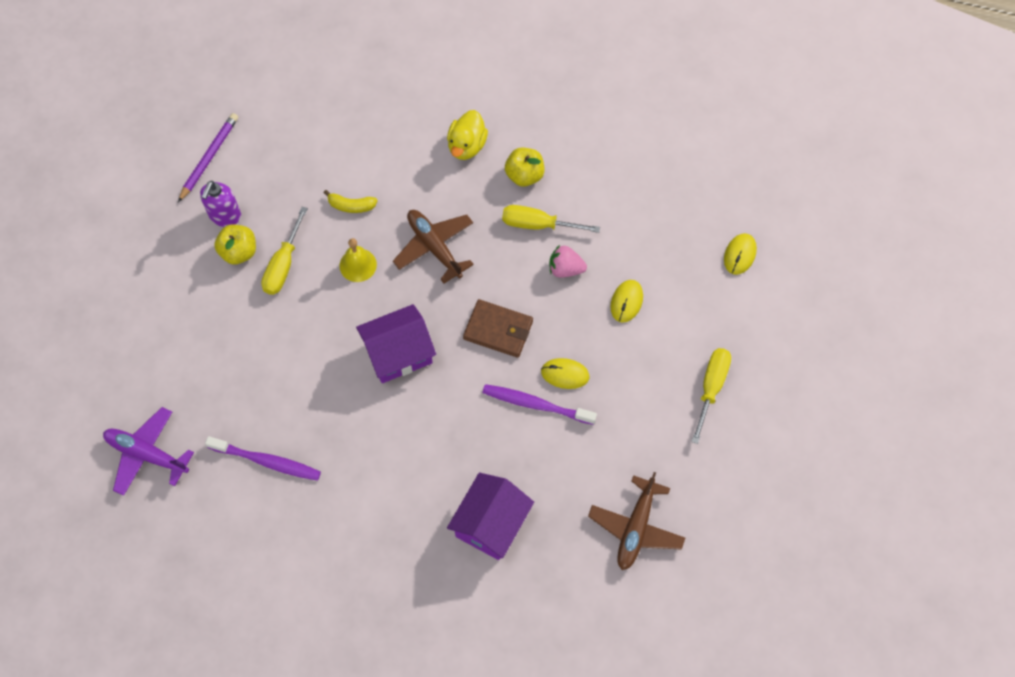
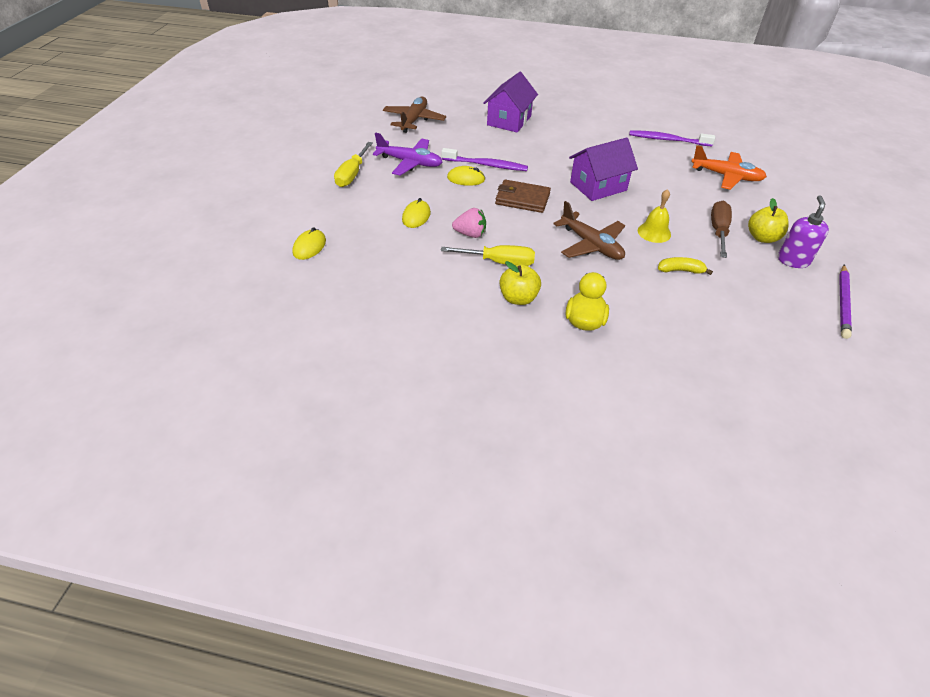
camera: 175 degrees right, 20 degrees down
(147, 454) = (750, 141): purple plane -> purple plane (410, 162)
(223, 370) = (726, 176): none -> orange plane
(283, 264) = (718, 231): yellow screwdriver -> brown screwdriver

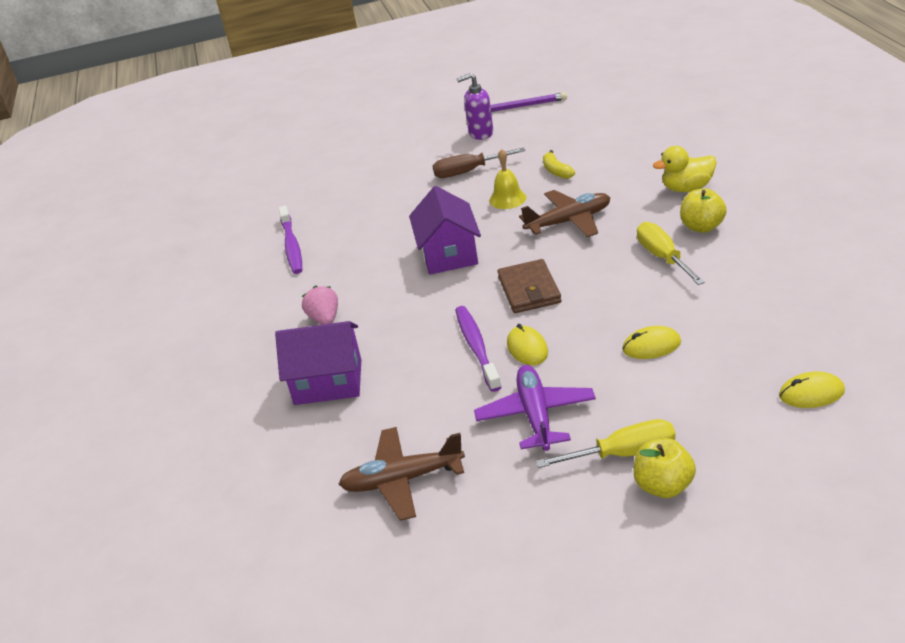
camera: 110 degrees left, 10 degrees down
(470, 234) = (638, 294): pink strawberry -> pink strawberry (325, 319)
(591, 245) = (569, 221): brown plane -> brown plane turned 45 degrees clockwise
(598, 186) = (448, 254): purple house -> purple house turned 45 degrees clockwise
(726, 176) = (353, 193): orange plane -> none
(762, 238) = (458, 152): yellow apple -> yellow apple (663, 486)

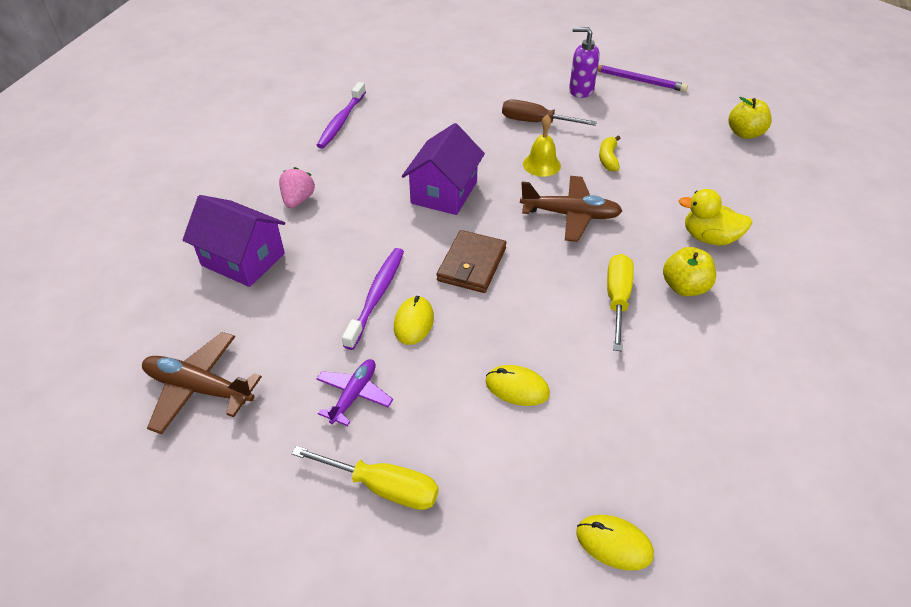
camera: 25 degrees right, 10 degrees up
(535, 415) = (354, 395): purple plane -> purple plane, size x0.65
(663, 486) = (381, 548): yellow apple -> yellow apple (744, 133)

